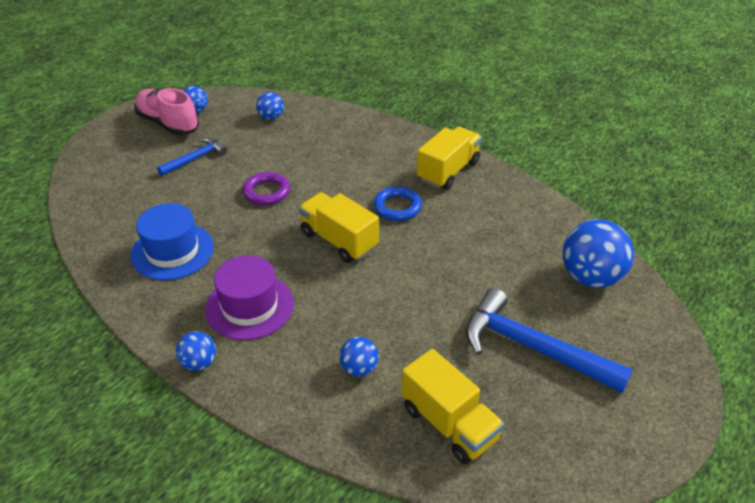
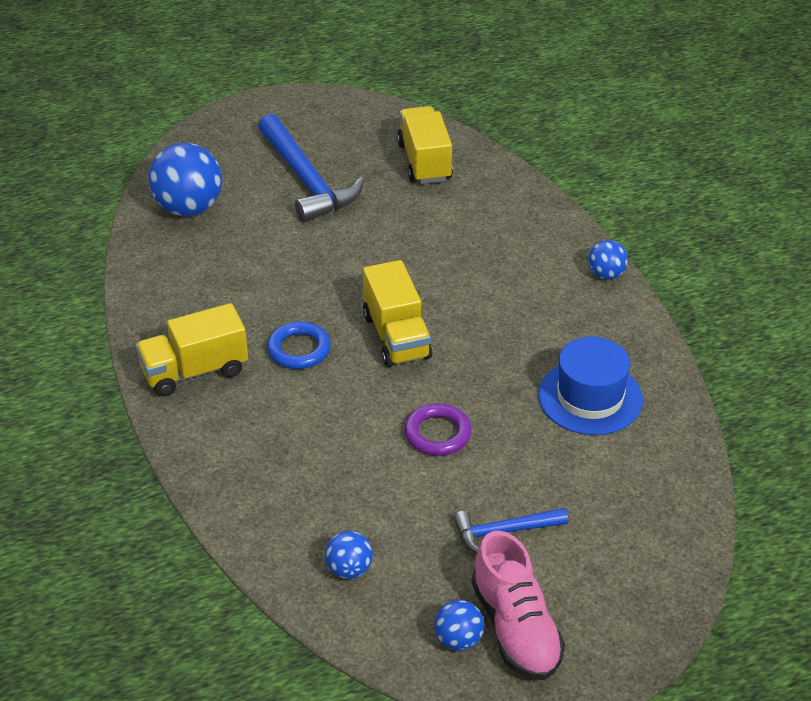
camera: 150 degrees left, 0 degrees up
(249, 306) = (533, 305): purple hat -> none
(359, 368) = (466, 219): blue ball -> none

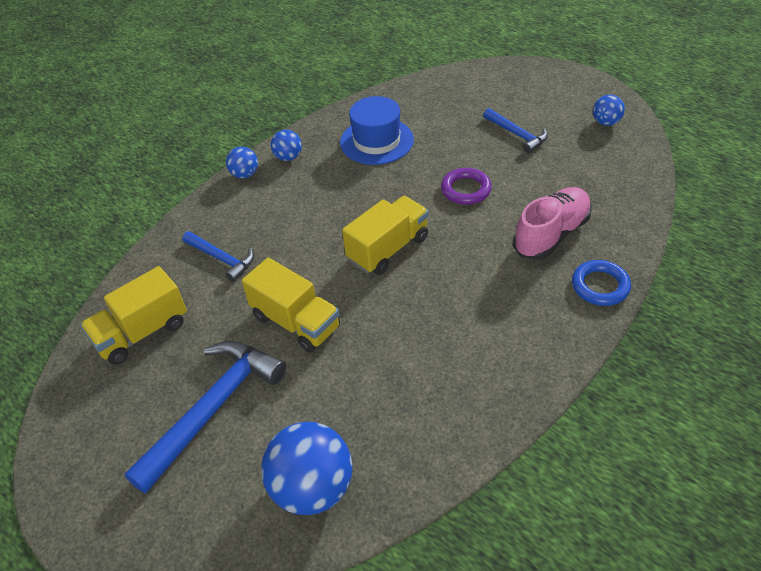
camera: 115 degrees left, 5 degrees up
(195, 371) = (522, 347): yellow truck -> yellow truck (296, 322)
(299, 349) = (445, 296): blue ring -> blue ring (600, 286)
(349, 569) = (608, 179): blue ball -> blue ball (288, 157)
(480, 225) = (221, 258): none -> blue hammer
(516, 628) = (576, 107): pink shoe -> pink shoe (551, 234)

